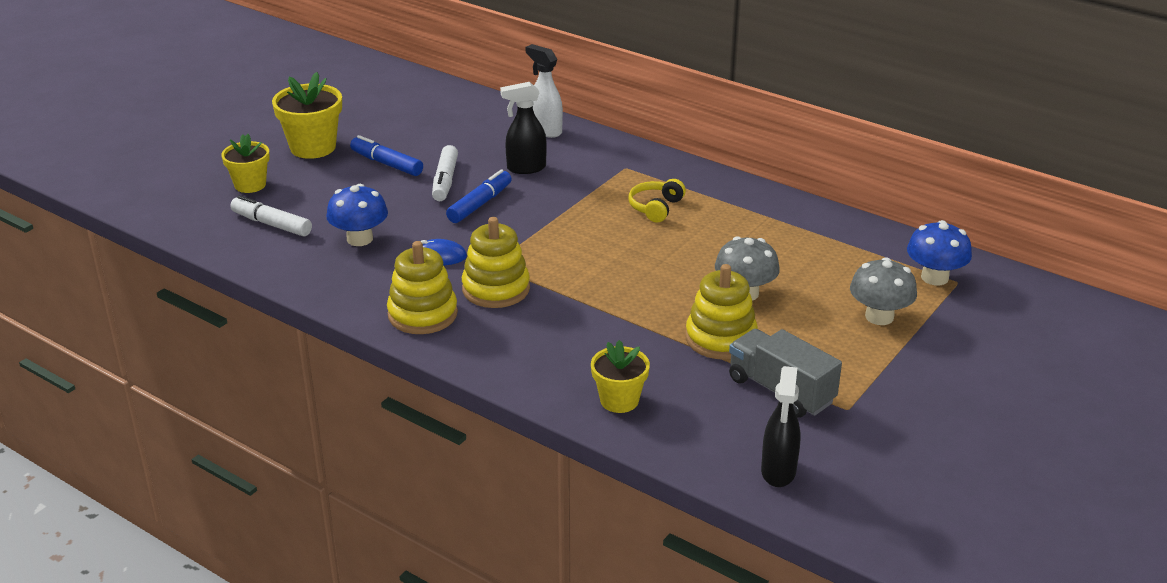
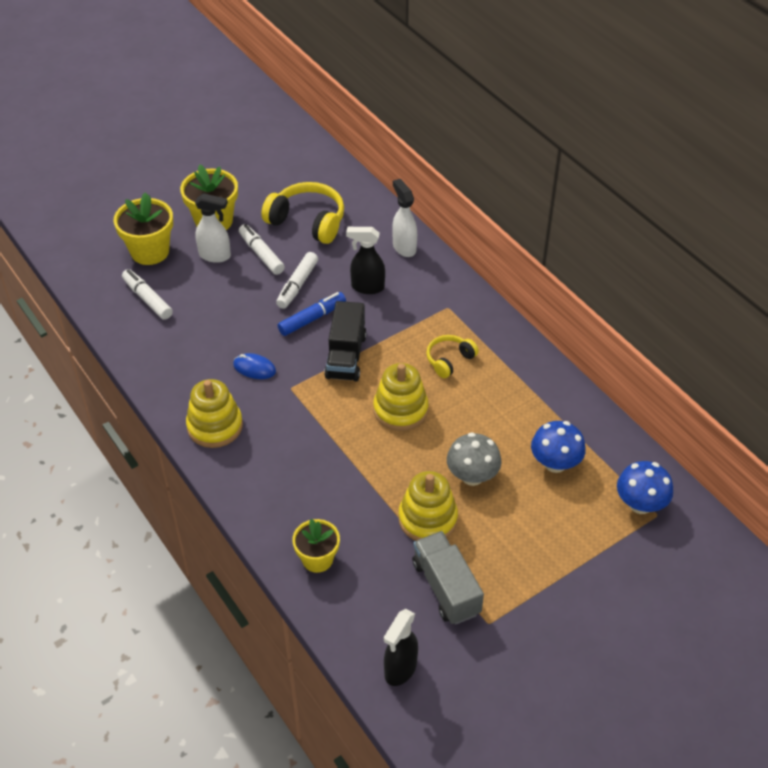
camera: 20 degrees right, 15 degrees up
(250, 185) = (150, 251): yellow flower pot -> yellow flower pot, size x1.53
(332, 174) = (215, 256): none -> white spray bottle
(359, 239) = (204, 332): blue mushroom -> blue mushroom (555, 463)
(387, 164) = (261, 254): blue marker -> white marker
(423, 129) = (308, 221): none -> yellow headphones
(496, 289) = (281, 415): yellow stacking toy -> yellow stacking toy (400, 410)
(539, 226) = (346, 356): none -> black truck
(879, 317) = (568, 533): grey mushroom -> none

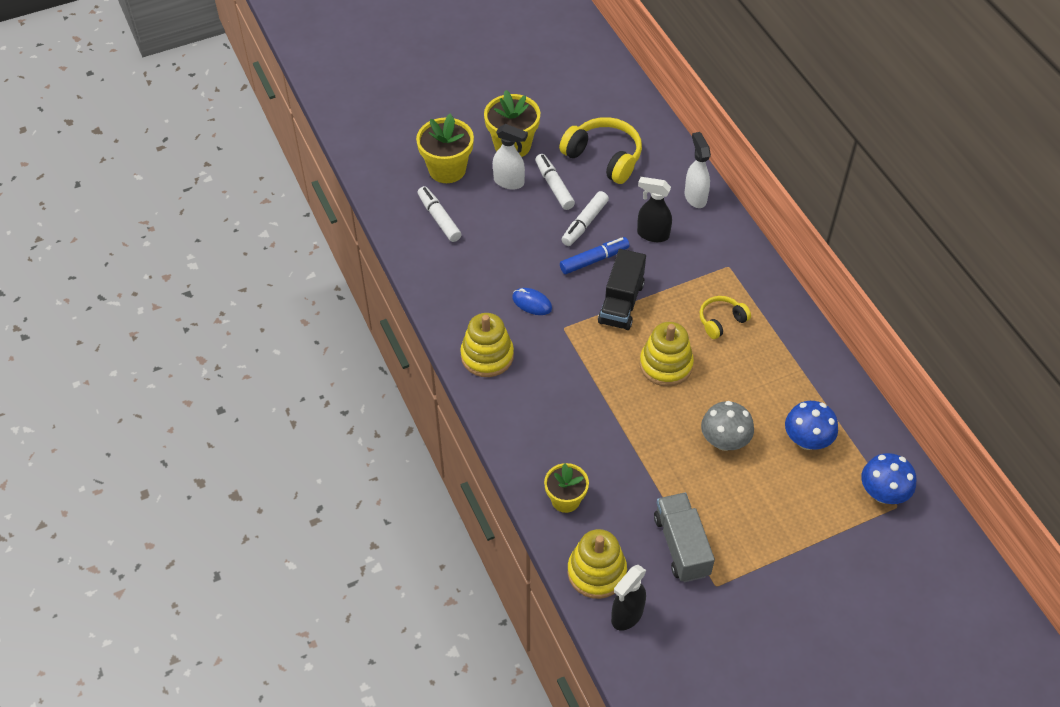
camera: 10 degrees right, 5 degrees up
(427, 519) = (675, 476): yellow stacking toy -> yellow stacking toy (596, 572)

